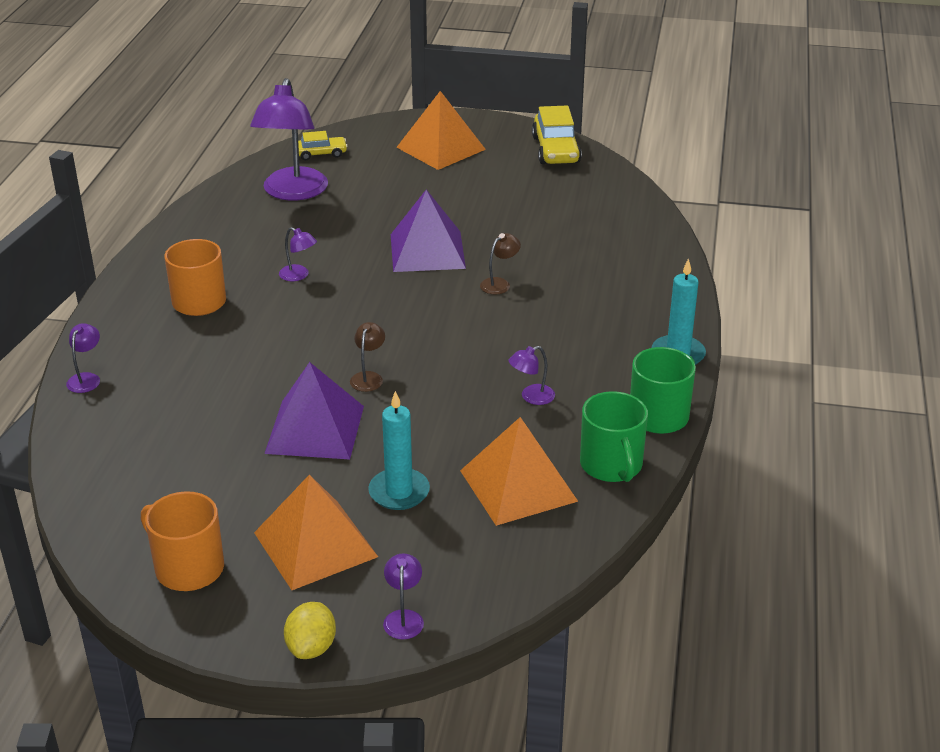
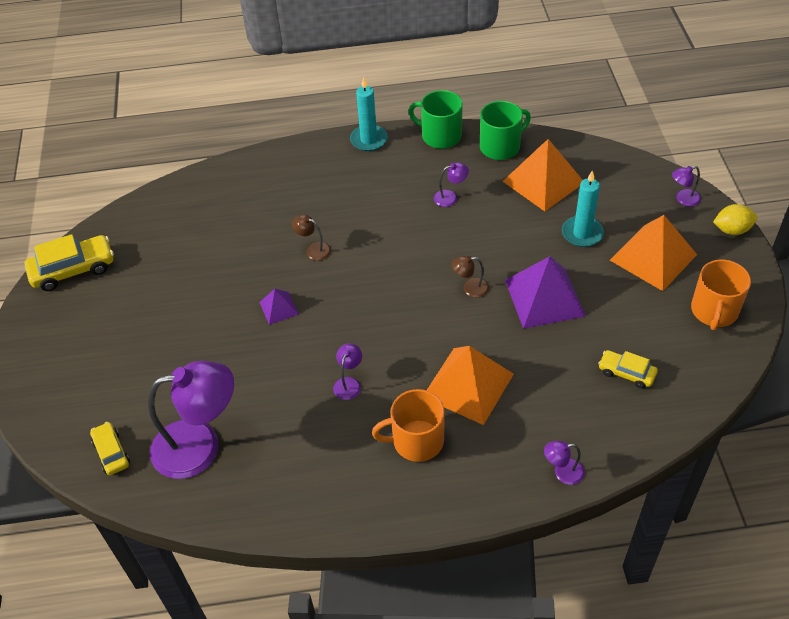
camera: 105 degrees left, 15 degrees up
(161, 459) = (626, 373): none -> yellow car
(427, 251) = (279, 308): purple pyramid -> purple pyramid, size x0.50
(441, 148) = (82, 355): orange pyramid -> orange pyramid (468, 385)
(531, 397) = (450, 197): purple lamp -> purple lamp turned 60 degrees counterclockwise

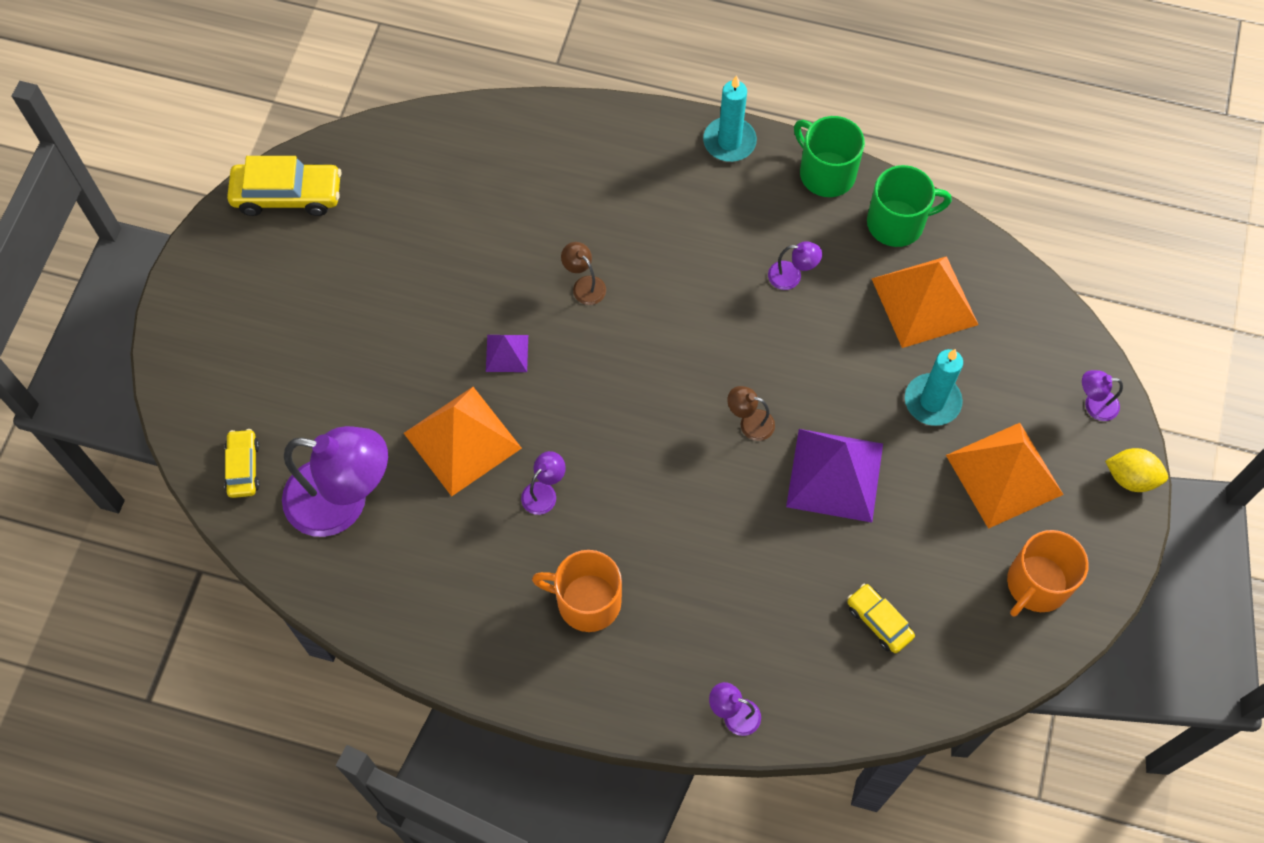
camera: 20 degrees right, 15 degrees up
(468, 385) = (681, 555): orange pyramid -> orange pyramid (462, 440)

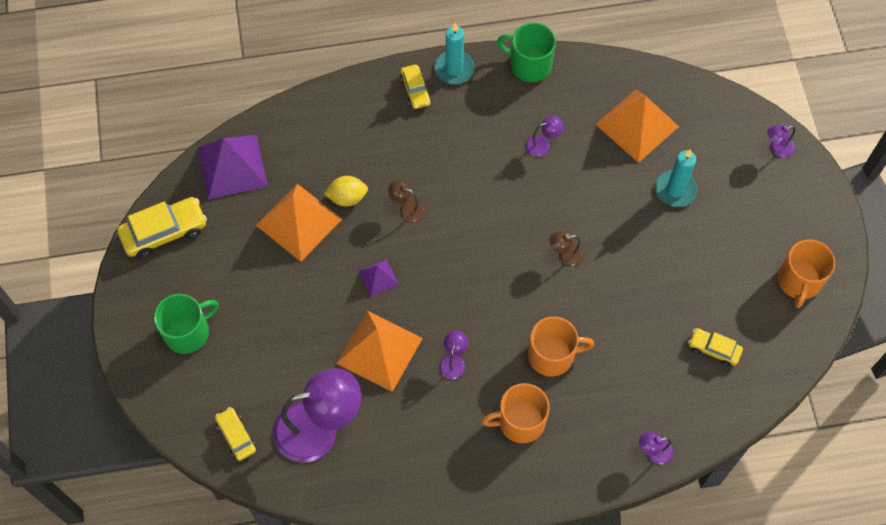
camera: 25 degrees left, 0 degrees up
(668, 149) = (415, 90): none -> yellow car
(669, 538) = (552, 355): none -> orange mug
(835, 474) = (638, 265): purple pyramid -> purple pyramid (232, 166)
(897, 223) = (593, 79): green mug -> green mug (188, 332)
(1004, 475) = (744, 218): orange pyramid -> orange pyramid (299, 222)
(1131, 478) = (822, 186): yellow lemon -> yellow lemon (347, 197)

